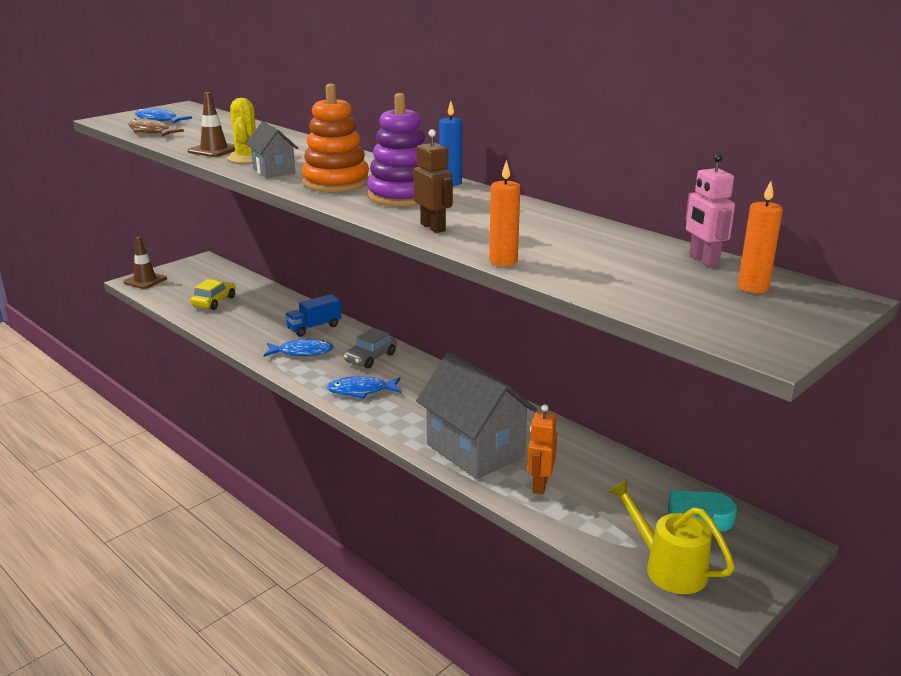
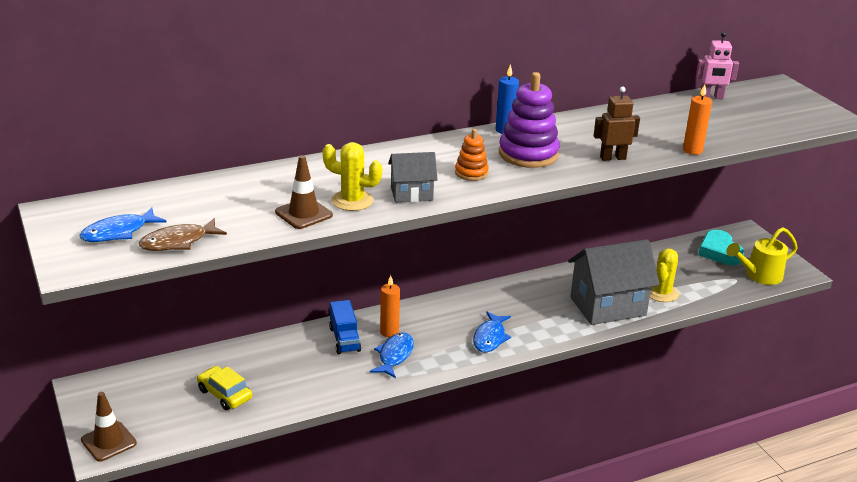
camera: 70 degrees left, 5 degrees up
(336, 182) = (471, 173): orange stacking toy -> orange stacking toy, size x0.54
(371, 358) = (431, 320): grey car -> none
(540, 485) = (661, 293): orange robot -> yellow cactus
(753, 287) = (758, 98): orange candle -> orange candle (389, 332)

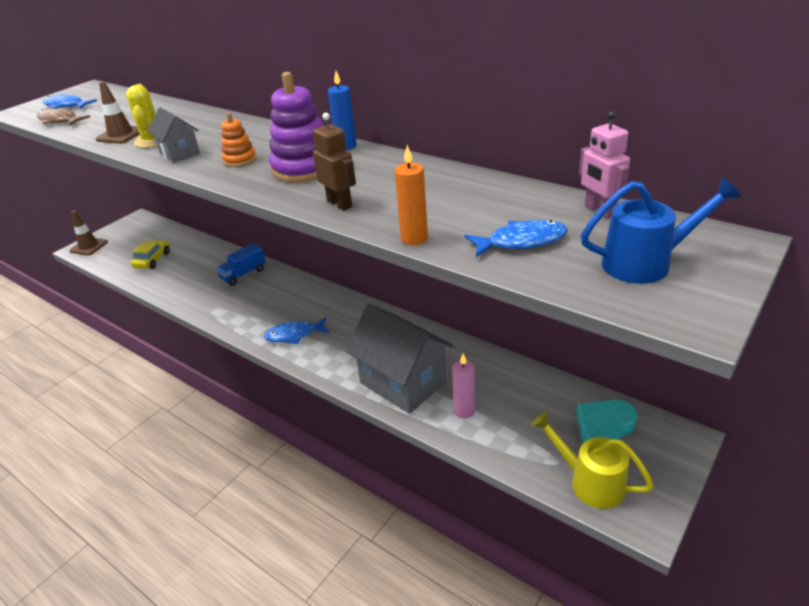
camera: 65 degrees right, 5 degrees up
(389, 332) = (267, 287): orange candle -> none
(394, 355) = (237, 301): blue fish -> blue fish (521, 241)
(661, 293) = (464, 411): yellow cactus -> pink candle
(780, 108) = (646, 263): none -> blue watering can

